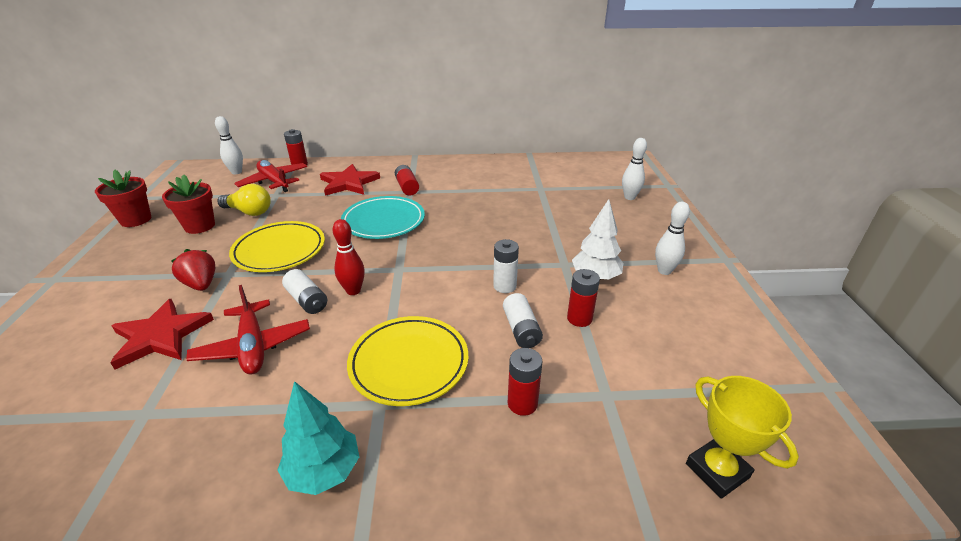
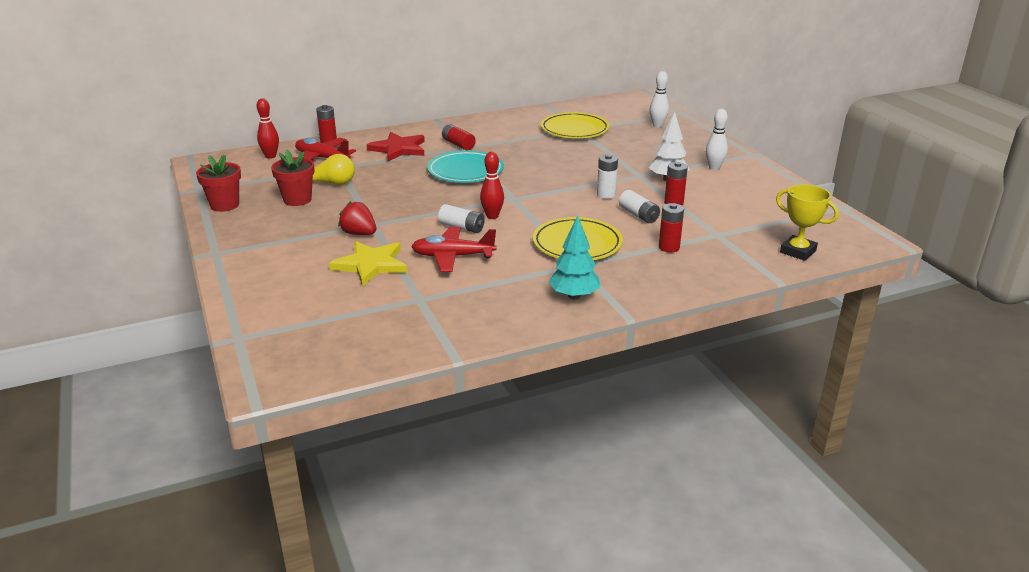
camera: 20 degrees left, 5 degrees down
(160, 336) = (371, 265): red star -> yellow star
(236, 172) = (270, 156): white bowling pin -> red bowling pin
(253, 346) = (453, 257): red plane -> red plane turned 135 degrees clockwise
(279, 250) = (397, 203): yellow plate -> yellow plate (574, 130)

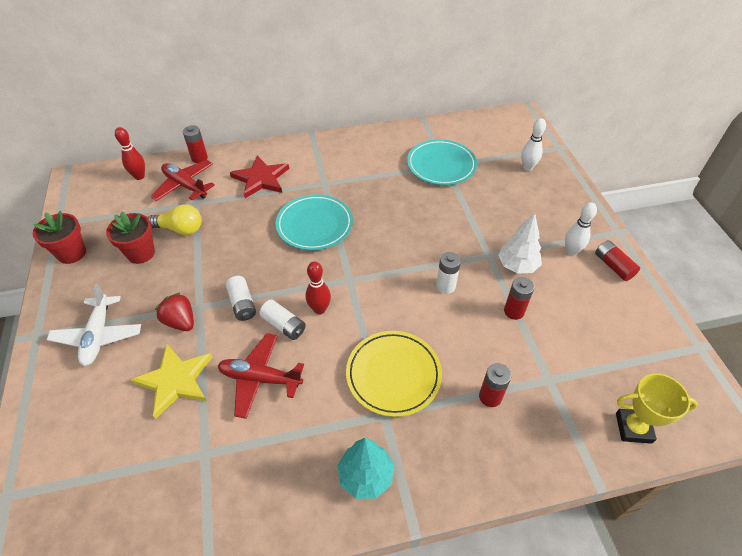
camera: 10 degrees right, 20 degrees up
(280, 248) = (98, 335): none -> white plane
(458, 144) = (320, 178): red battery -> red battery (613, 266)
(574, 130) = (441, 165): yellow plate -> turquoise plate
(638, 215) = (471, 329): white battery -> white battery (242, 304)
(798, 251) = (633, 428): yellow trophy -> yellow trophy turned 45 degrees counterclockwise

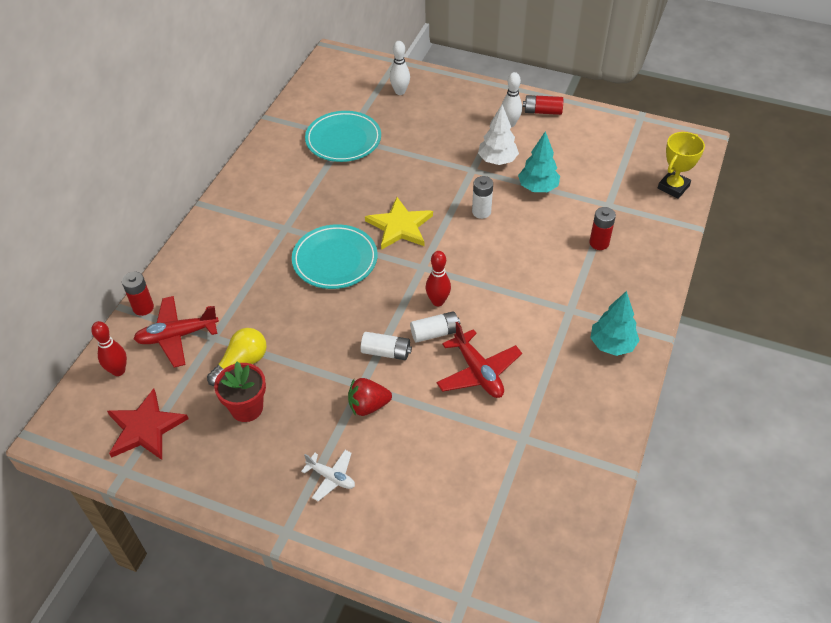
camera: 55 degrees left, 0 degrees up
(72, 253) = (189, 470): red flower pot -> none
(98, 335) = (331, 477): white plane -> white plane, size x0.61
(175, 380) = (434, 433): yellow star -> yellow star (400, 226)
(260, 378) = (478, 372): red plane -> red plane turned 75 degrees counterclockwise
(261, 179) = (230, 271): red star -> red star (145, 428)
(393, 375) = (539, 286): yellow plate -> none
(514, 311) = (537, 188): red battery -> turquoise tree

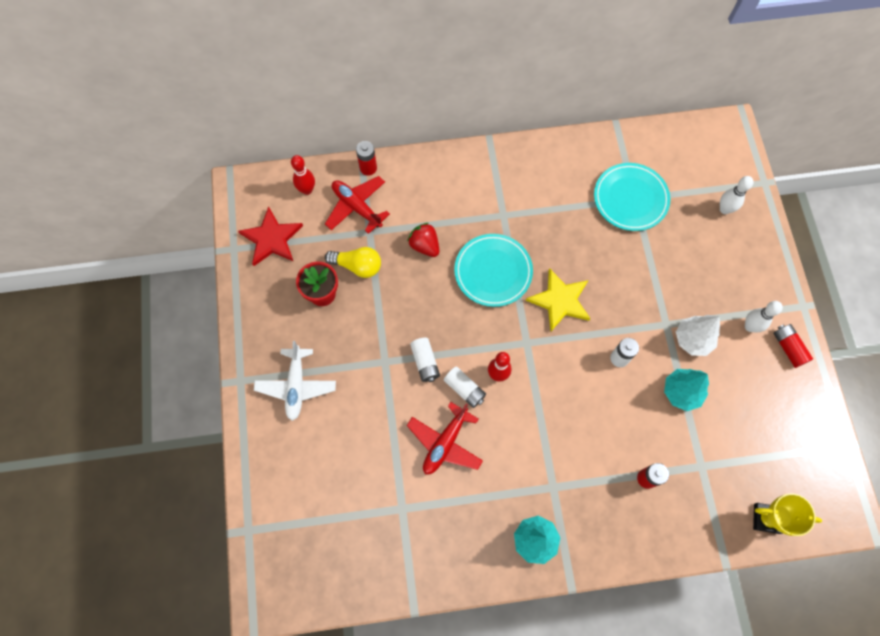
camera: 60 degrees right, 20 degrees up
(331, 477) = (296, 386): white plane -> white plane, size x1.63
(368, 406) = (369, 377): red strawberry -> red strawberry (424, 245)

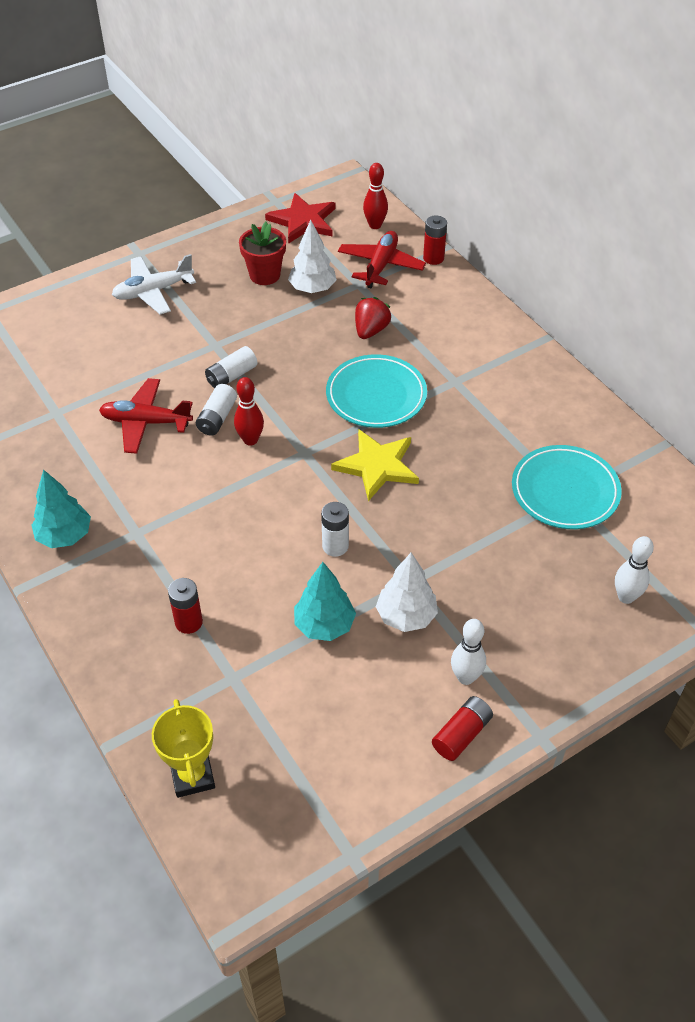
camera: 65 degrees right, 20 degrees down
(357, 266) = (312, 289): yellow light bulb -> white tree

